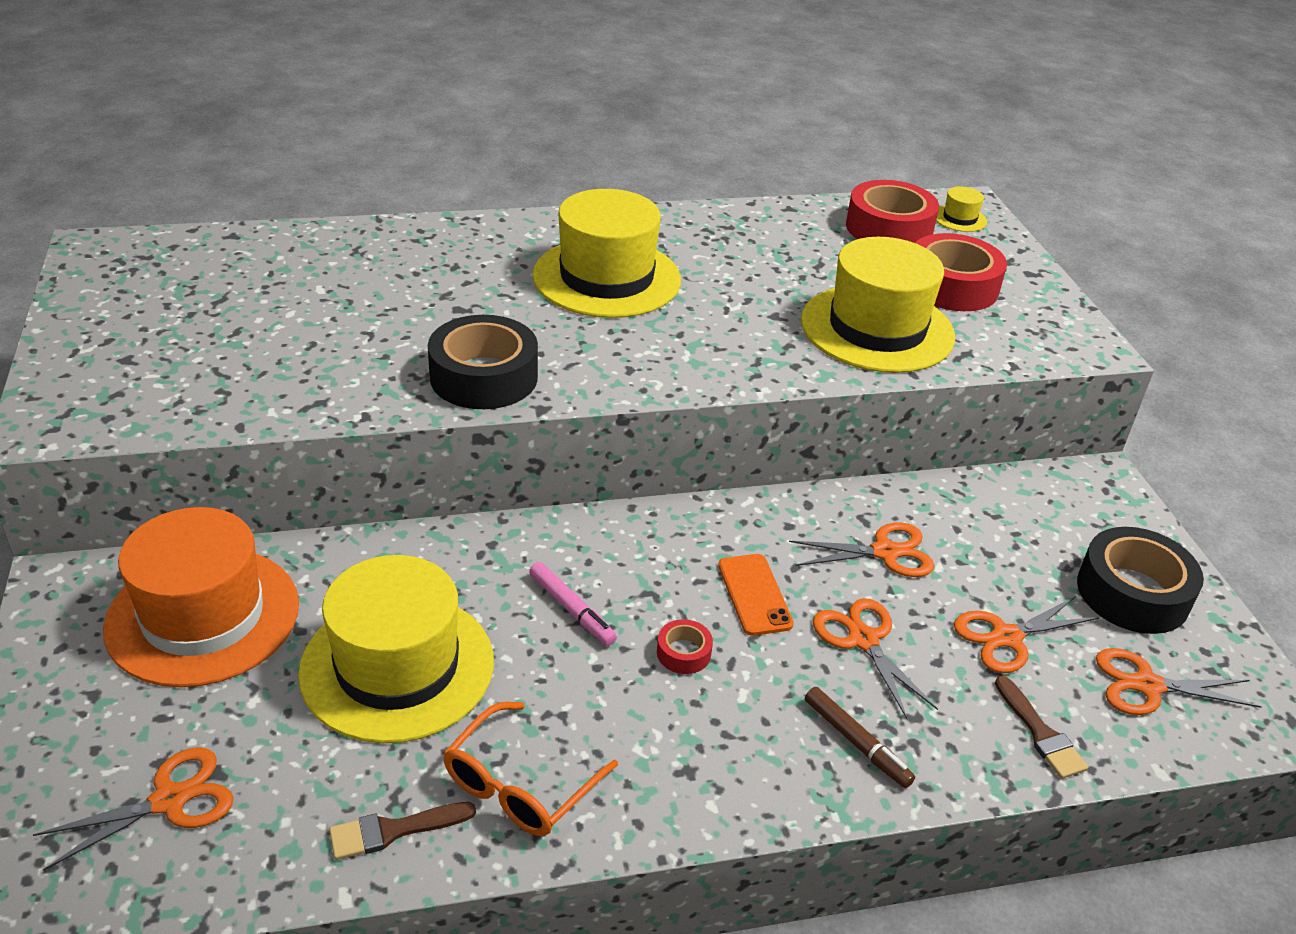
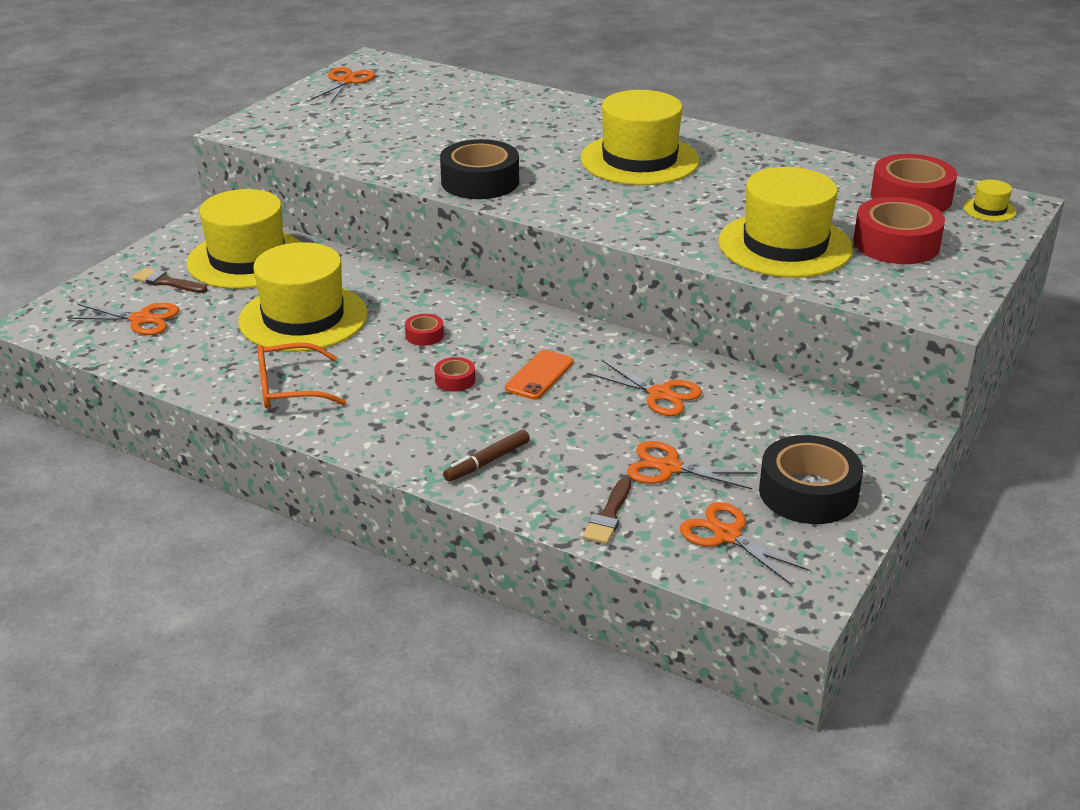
camera: 45 degrees right, 5 degrees down
(203, 616) = (247, 259): orange hat -> yellow hat
(393, 830) = (211, 375): brown brush -> brown brush (167, 282)
(571, 610) = (424, 335): pink marker -> red tape
(856, 743) = (487, 462): brown marker -> brown marker turned 45 degrees clockwise
(863, 640) = (571, 424): orange scissors -> orange scissors (346, 81)

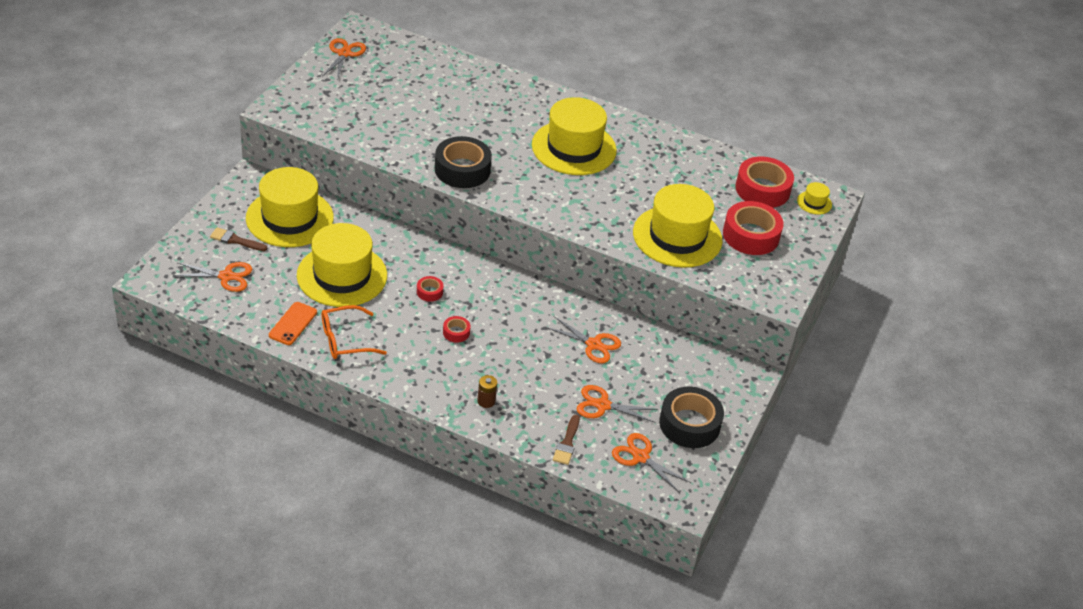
camera: 10 degrees left, 10 degrees up
(487, 462) = (486, 401): brown marker -> brown battery
(539, 375) = (512, 328): orange phone -> orange phone (293, 324)

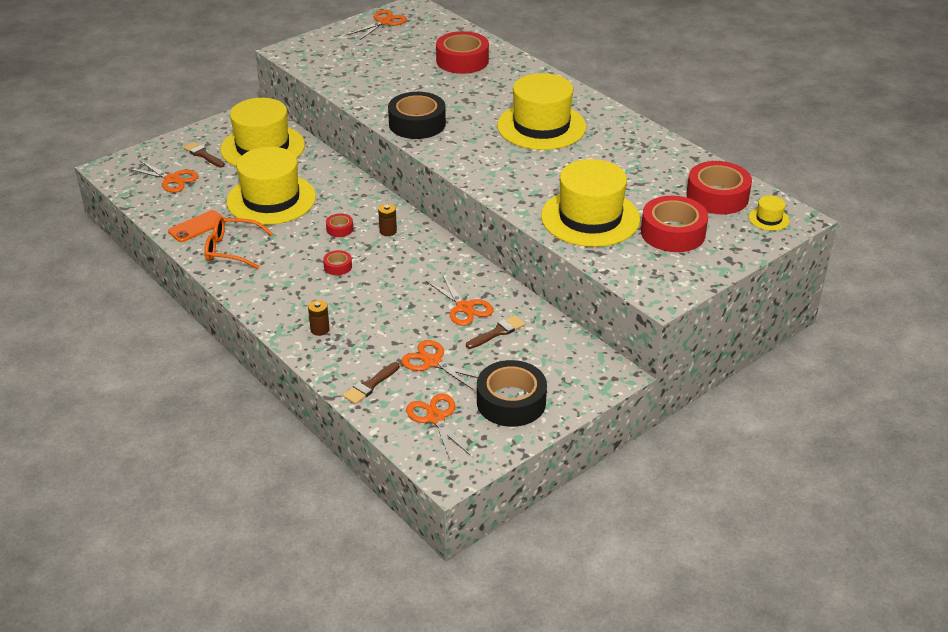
camera: 30 degrees right, 5 degrees down
(452, 86) = (462, 61): none -> red tape
(475, 283) = (388, 231): none -> brown battery
(636, 361) = (497, 332): none -> brown brush

